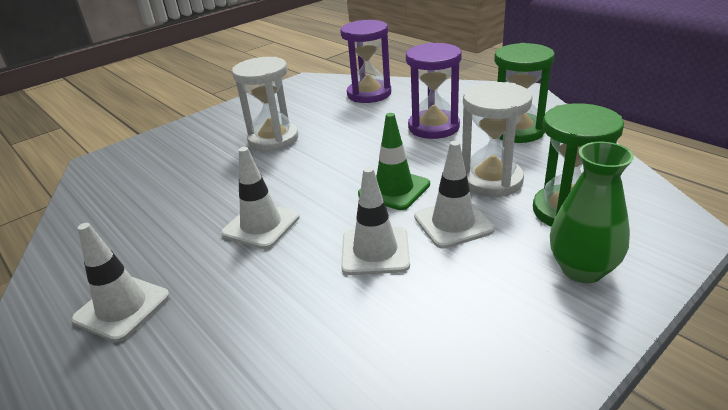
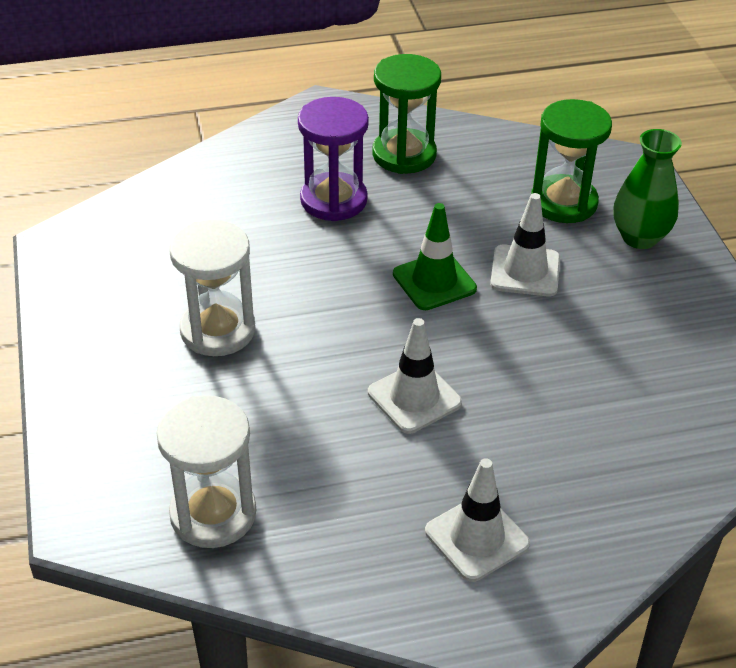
camera: 65 degrees left, 10 degrees up
(369, 94) = (183, 207): purple hourglass -> none
(375, 251) = (526, 335): white traffic cone -> none
(491, 180) = (478, 216): white hourglass -> white hourglass (213, 514)

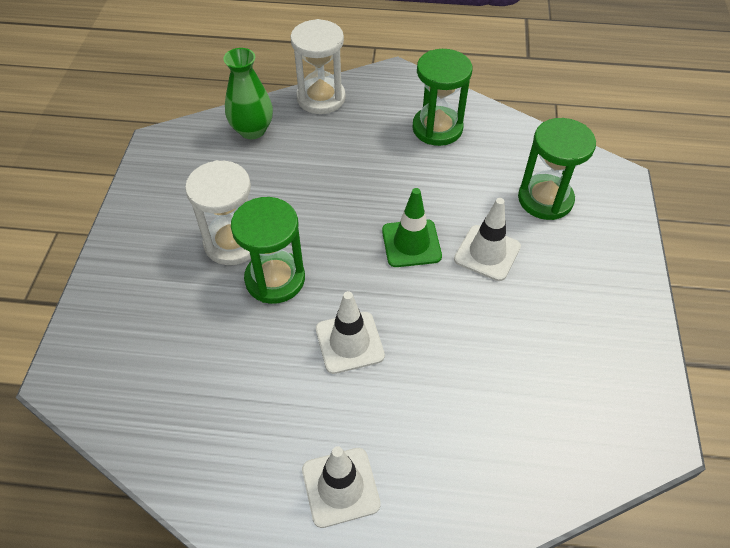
camera: 20 degrees right, 10 degrees up
(213, 514) = (155, 399): white hourglass -> white hourglass (321, 98)
(291, 356) = (275, 279): none -> green hourglass
(333, 200) = (367, 154): purple hourglass -> none
(639, 237) = (595, 246): green vase -> green vase (252, 130)

